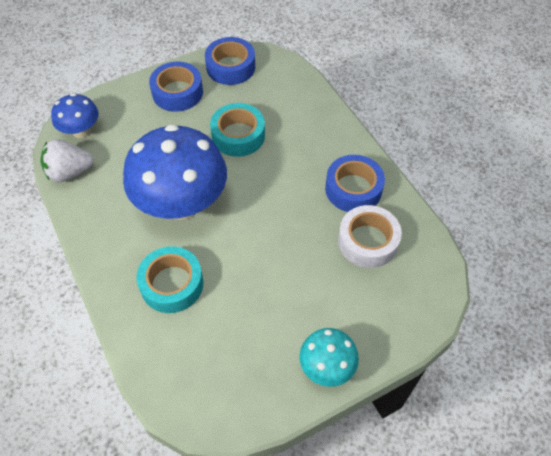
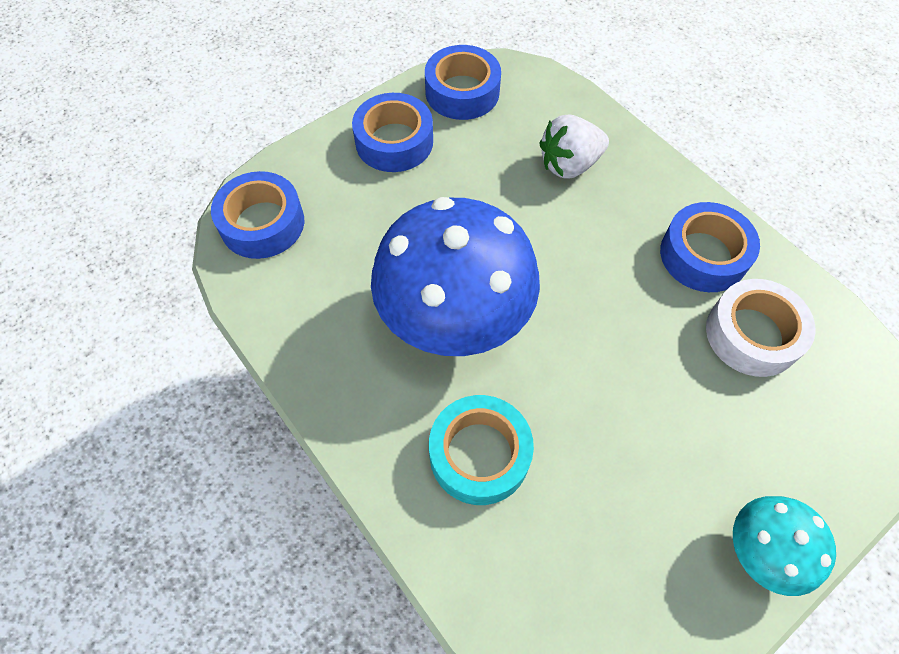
camera: 10 degrees left, 5 degrees up
(69, 172) = (262, 293): white strawberry -> white strawberry (569, 164)
(81, 131) = (262, 223): blue mushroom -> blue tape
(238, 135) = (506, 196): turquoise tape -> none

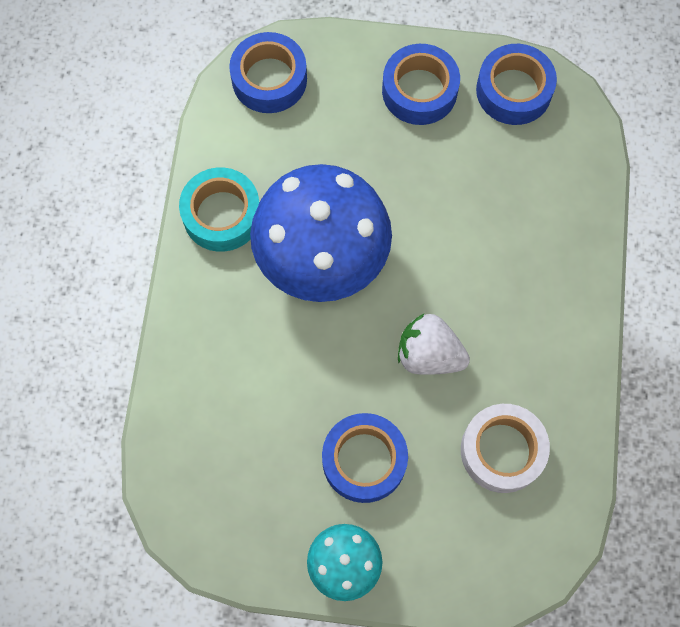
camera: 45 degrees right, 10 degrees up
(479, 454) = (246, 355): turquoise tape -> turquoise tape (222, 214)
(569, 164) = (525, 220): white strawberry -> white strawberry (429, 355)
(703, 255) = (538, 371): blue tape -> blue tape (364, 460)

